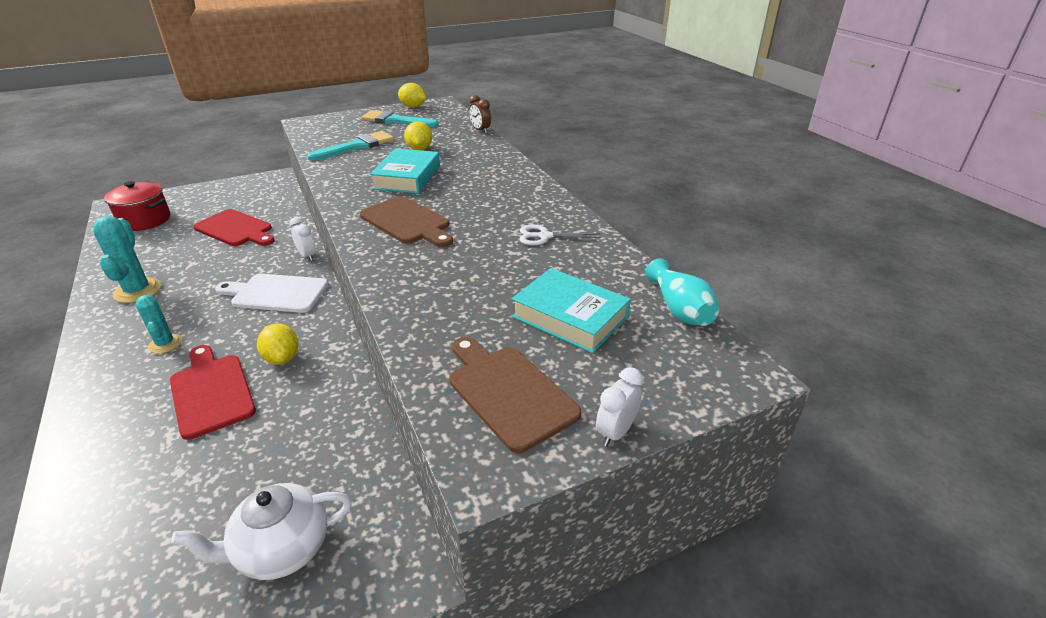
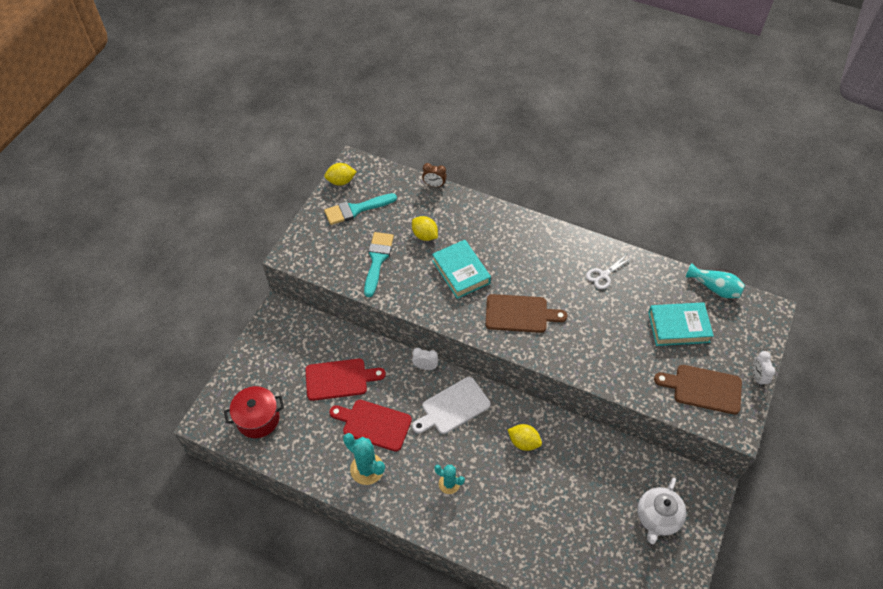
camera: 40 degrees left, 20 degrees up
(211, 392) = (520, 486): red cutting board -> red cutting board (374, 424)

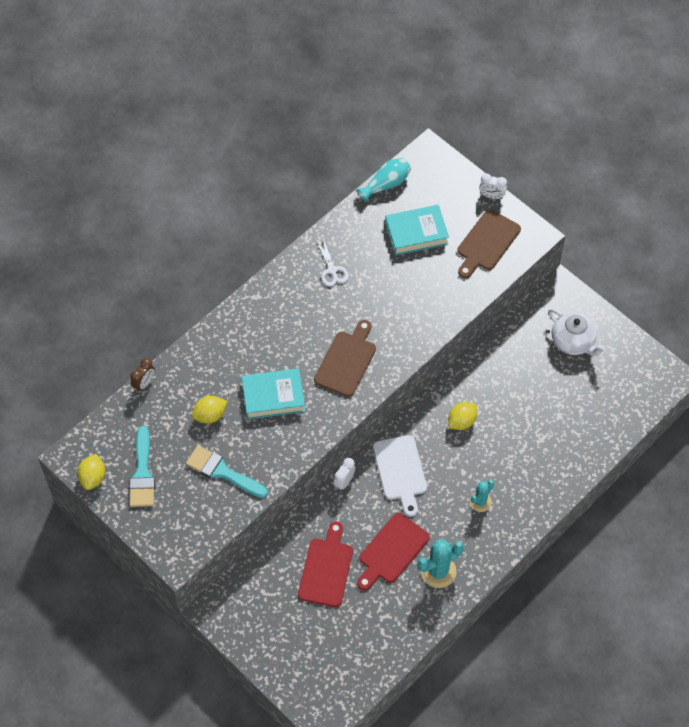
camera: 70 degrees left, 5 degrees up
(258, 419) = (342, 663): red pot -> none
(678, 327) = (416, 233): turquoise book -> turquoise book turned 60 degrees clockwise

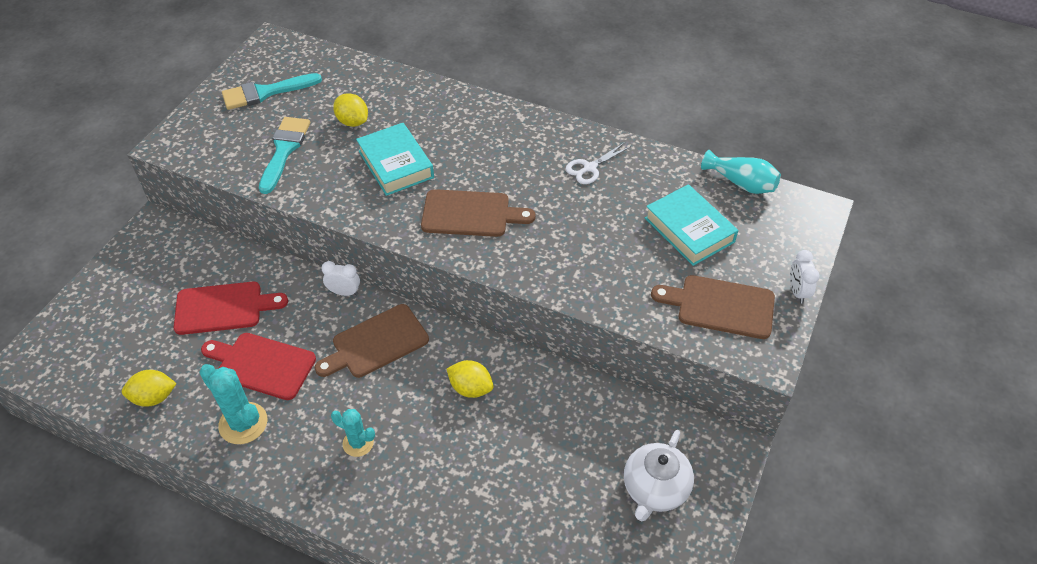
camera: 70 degrees right, 10 degrees down
(93, 477) = (251, 61): yellow lemon -> yellow lemon (154, 397)
(144, 383) = (374, 65): brown clock -> none
(400, 471) = (376, 343): white cutting board -> brown cutting board

